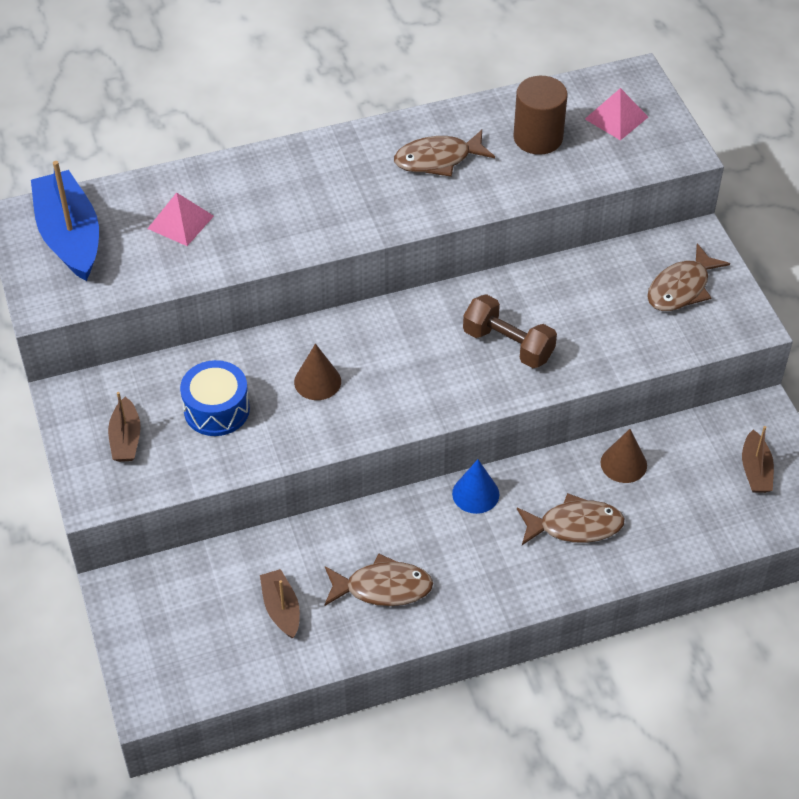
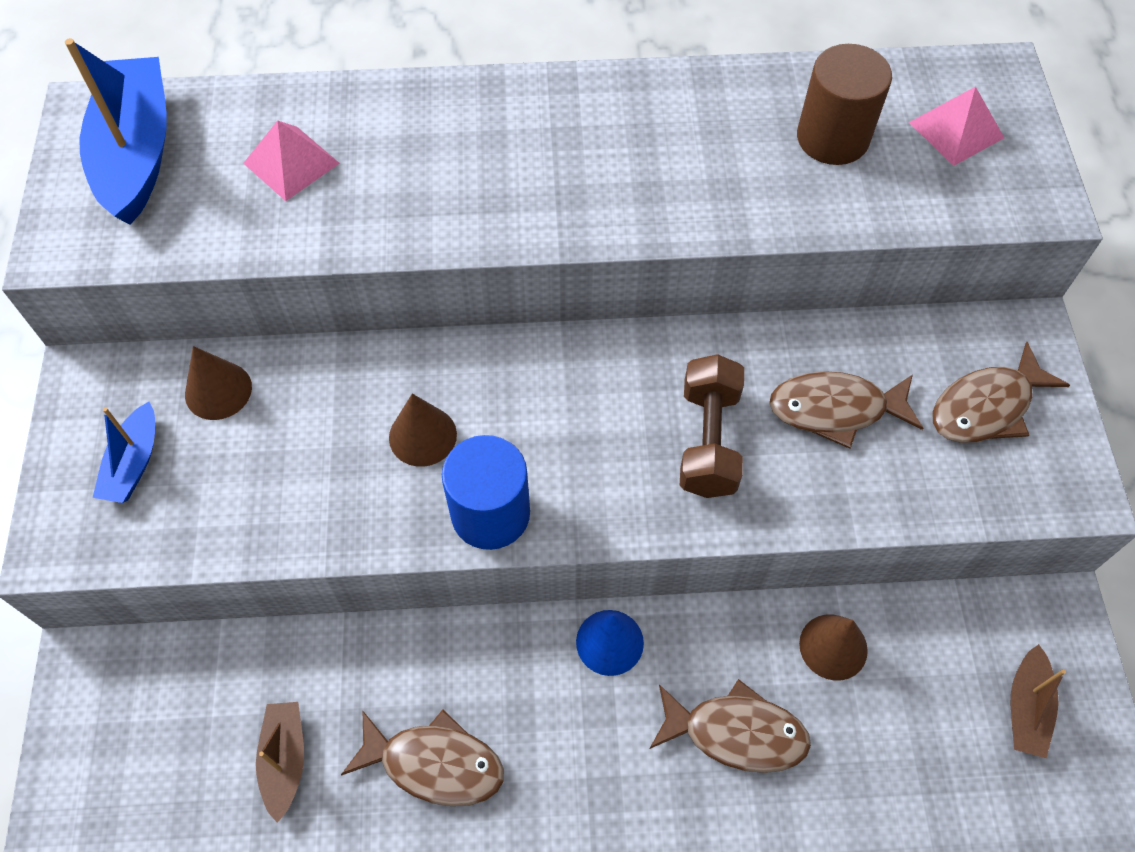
camera: 15 degrees right, 10 degrees up
(126, 438) = (134, 463): brown boat -> blue boat
(165, 384) = (218, 390): none -> brown cone
(216, 409) = (271, 447): blue drum -> none
(380, 416) = (490, 513): none -> blue cylinder
(438, 159) = (679, 142): brown fish -> brown fish (835, 409)
(508, 345) = (708, 441): brown dumbbell -> brown dumbbell turned 45 degrees clockwise

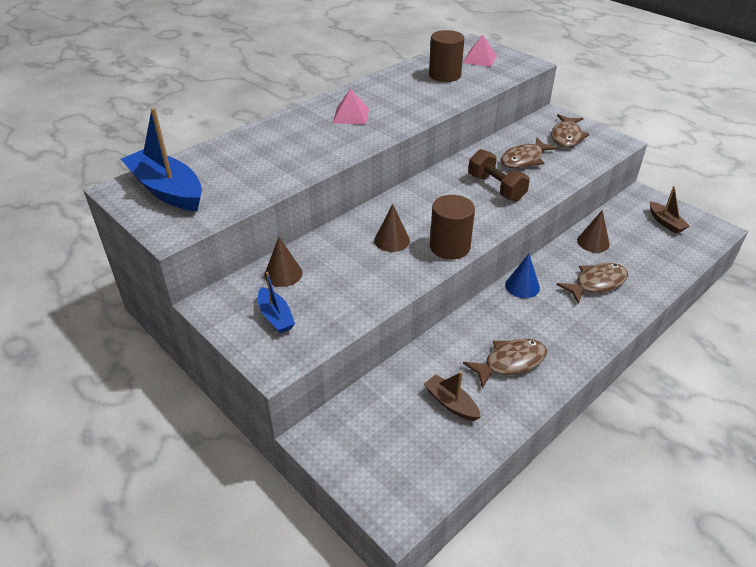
camera: 40 degrees left, 20 degrees down
(291, 163) = (247, 163): pink pyramid -> pink pyramid (351, 115)
(490, 513) = (449, 247): blue cylinder -> brown cylinder

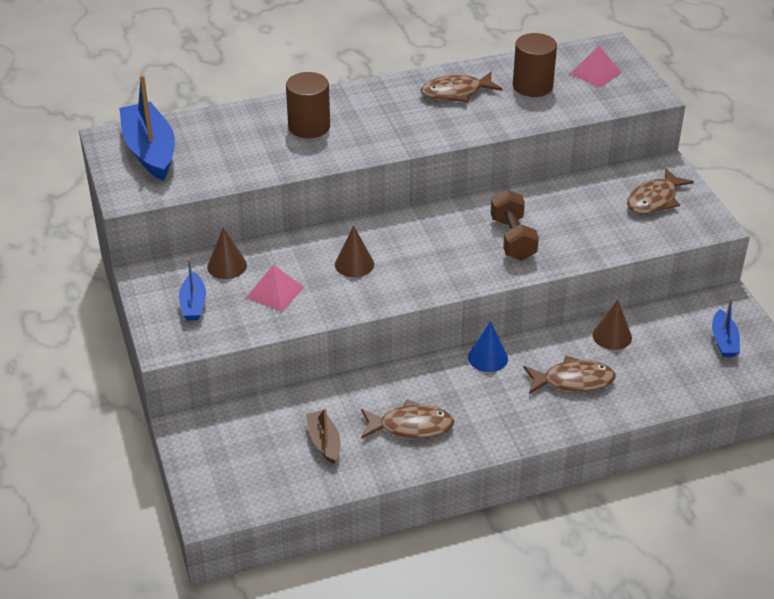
camera: 25 degrees right, 0 degrees up
(351, 115) = (384, 113): pink pyramid -> pink pyramid (275, 292)
(449, 247) = (407, 288): brown cylinder -> brown cylinder (309, 126)
(524, 159) = (575, 214): brown fish -> brown fish (456, 92)
(665, 222) = (723, 340): brown boat -> blue boat

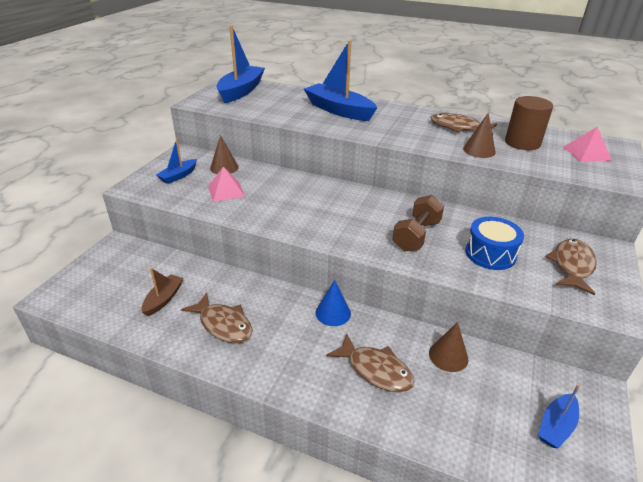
camera: 40 degrees right, 5 degrees down
(309, 126) = (339, 110): brown cylinder -> blue boat
(354, 264) = (291, 199): brown cone -> brown cone (479, 150)
(587, 223) = (490, 254): none -> blue drum
(654, 200) = (572, 266): brown fish -> brown fish turned 120 degrees clockwise

